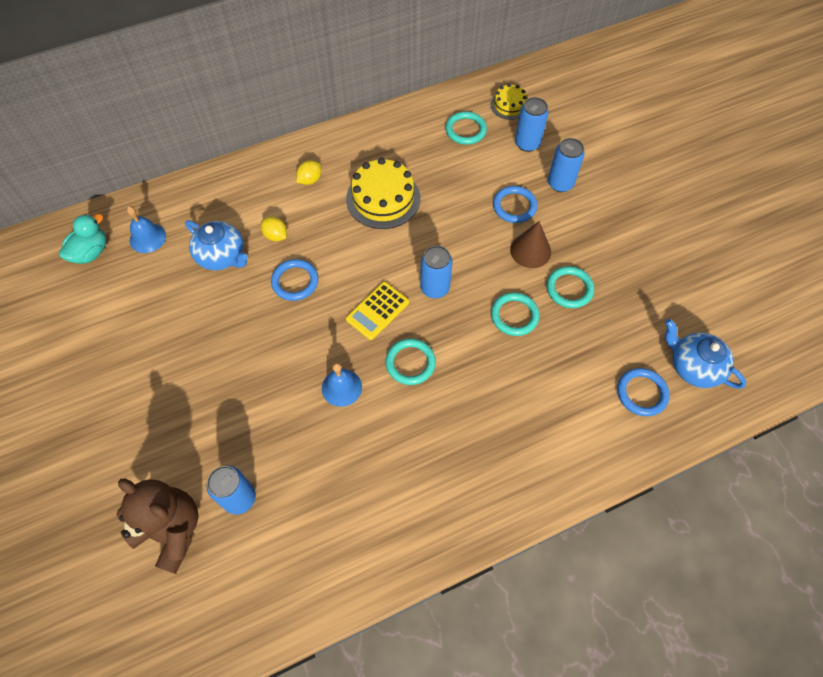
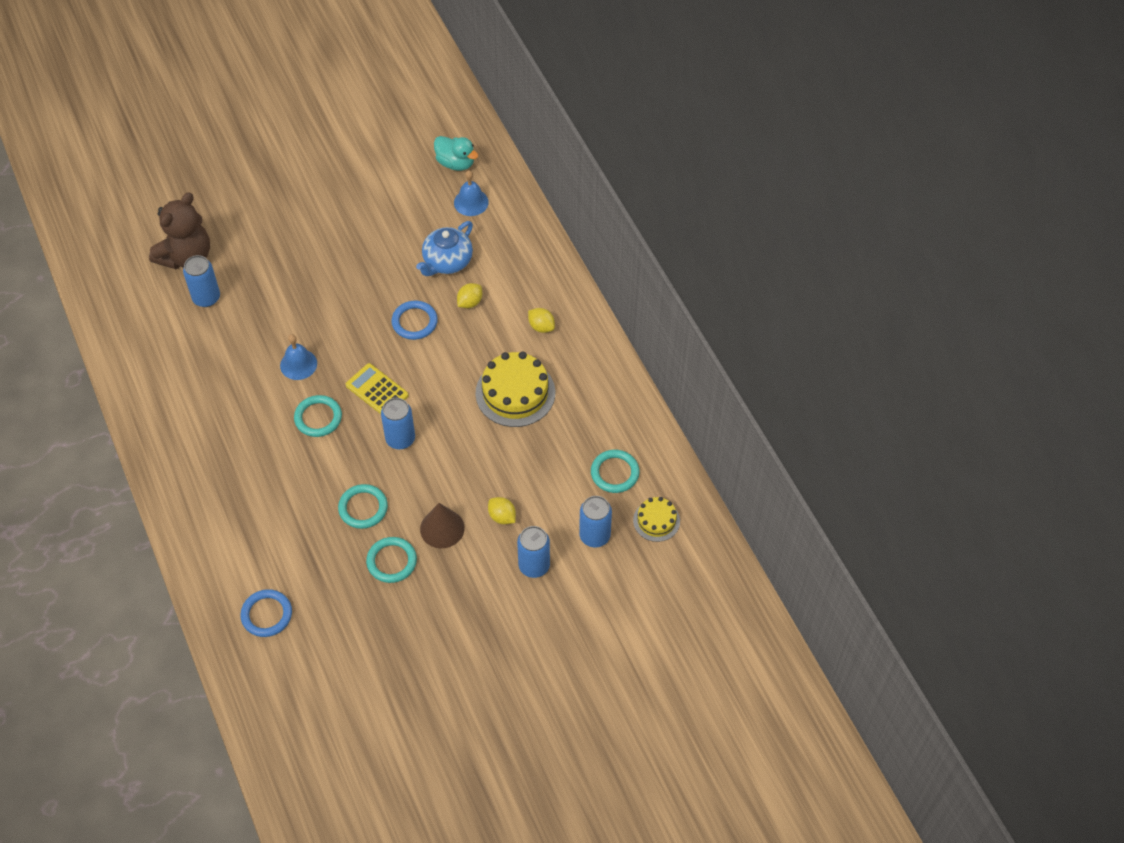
camera: 90 degrees right, 5 degrees down
(514, 206) = (502, 516): blue ring -> yellow lemon
(693, 366) = (291, 668): blue teapot -> none

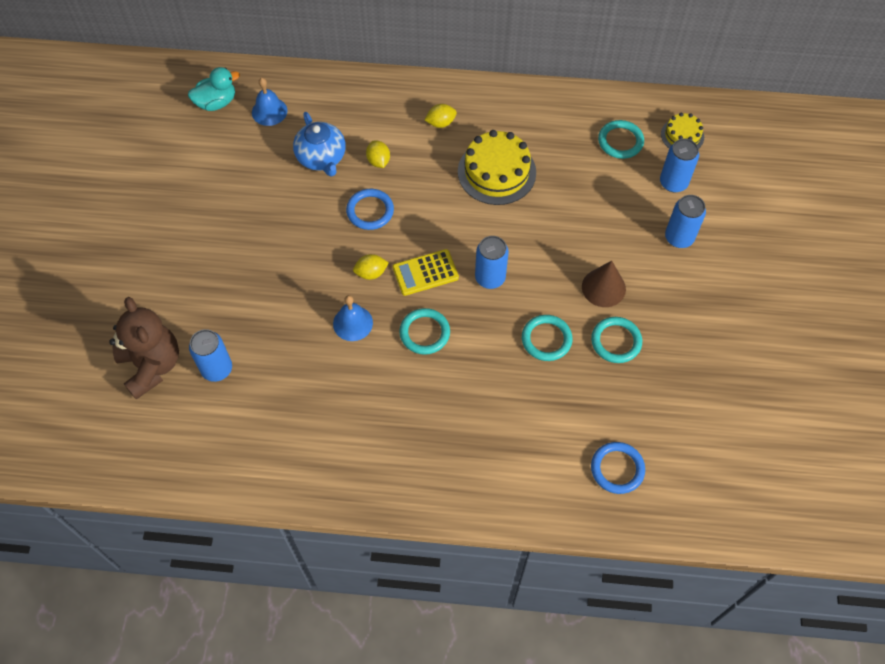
camera: 60 degrees left, 5 degrees up
(502, 516) = (617, 238): yellow lemon -> yellow lemon (371, 273)

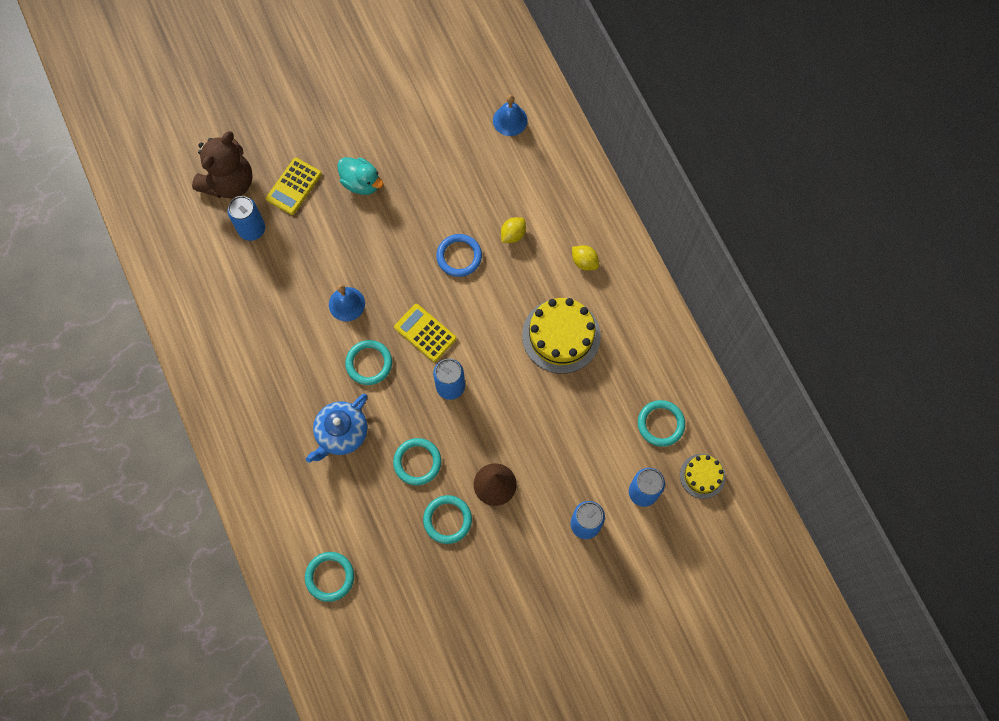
camera: 60 degrees right, 10 degrees up
(200, 311) = (294, 186): none -> yellow calculator
(216, 102) = (493, 75): turquoise duck -> turquoise duck (361, 183)
(321, 158) = (488, 188): blue teapot -> blue teapot (341, 433)
(371, 273) = (400, 291): yellow lemon -> none
(617, 469) = (330, 577): blue ring -> turquoise ring

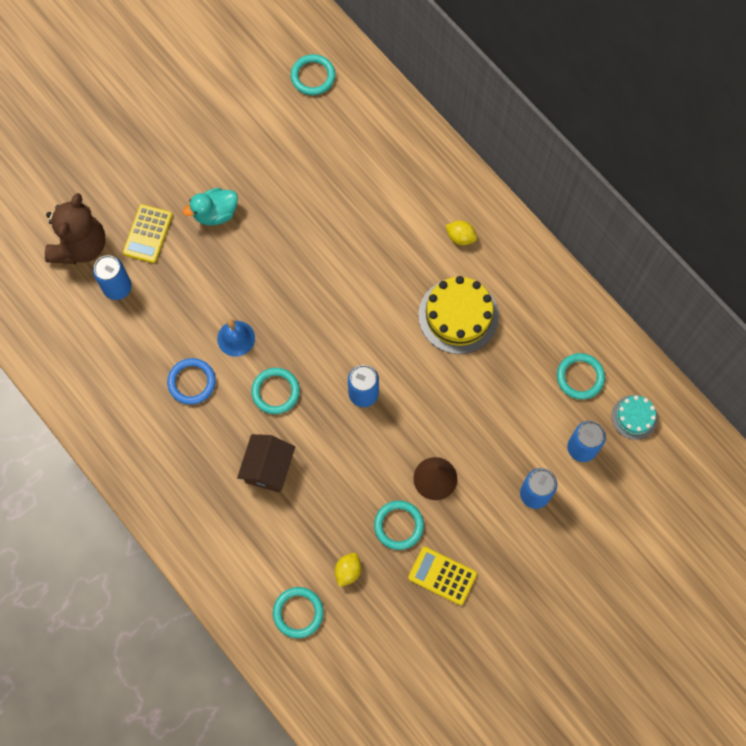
camera: 15 degrees left, 0 degrees up
(341, 433) = (268, 468): blue teapot -> brown house
(361, 183) = (215, 213): turquoise duck -> turquoise duck turned 135 degrees clockwise
(417, 462) = (352, 477): turquoise ring -> turquoise ring (313, 76)
(425, 333) = (323, 347): yellow calculator -> yellow calculator (442, 576)
(459, 256) = (335, 263): blue ring -> blue ring (192, 382)
(510, 120) = (346, 114): blue bell -> none
(513, 234) = (382, 227): yellow lemon -> yellow lemon (348, 571)
(702, 476) = (634, 417): yellow cake -> turquoise cake

